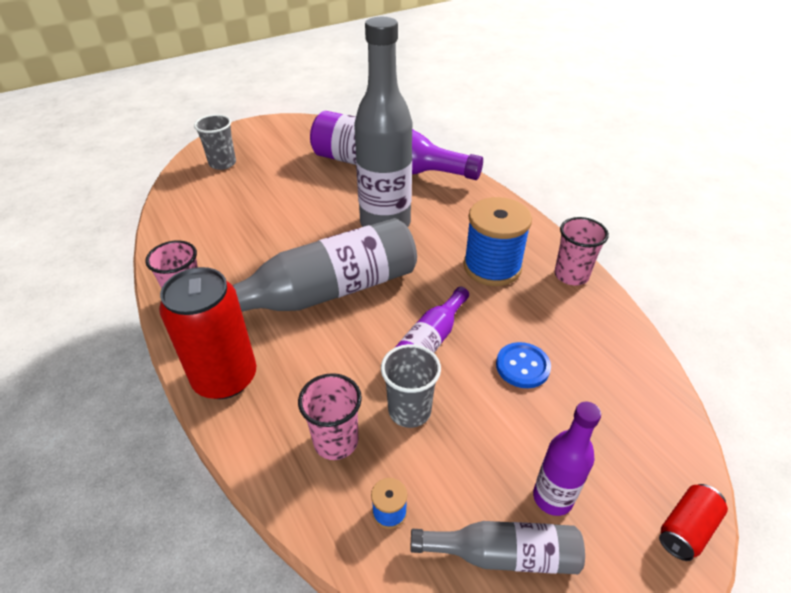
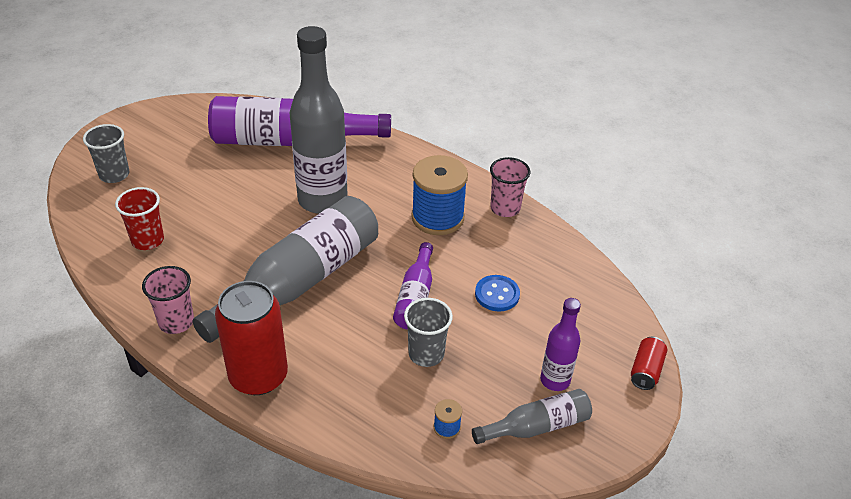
camera: 25 degrees left, 0 degrees up
(212, 222) = (147, 240): none -> red cup
(336, 441) = (380, 394): pink cup -> none

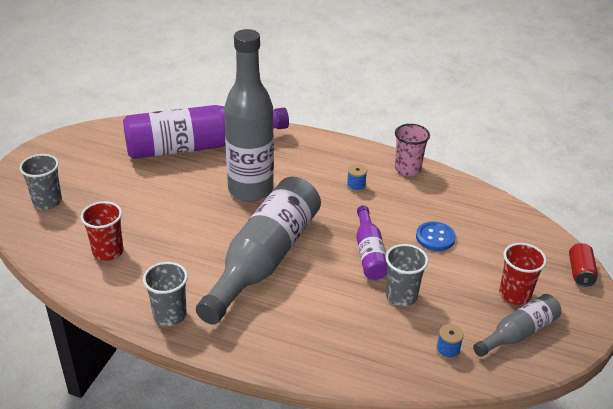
camera: 15 degrees left, 5 degrees down
(176, 322) = (170, 315): pink cup -> grey cup
(258, 376) = (267, 344): red can -> none
(437, 217) = (356, 186): blue spool -> blue spool, size x0.41
(555, 380) = (514, 294): purple bottle -> red cup

